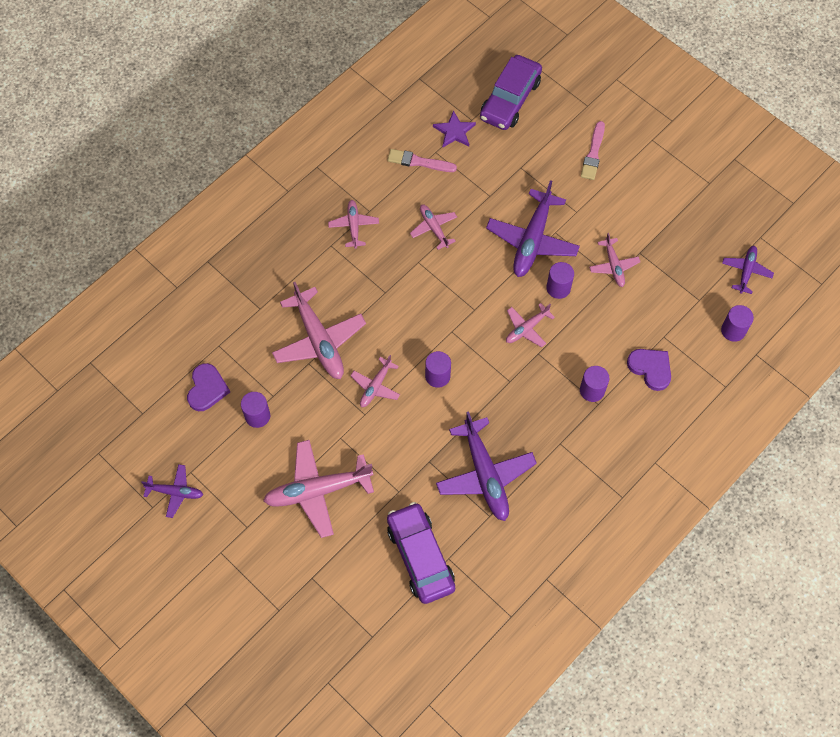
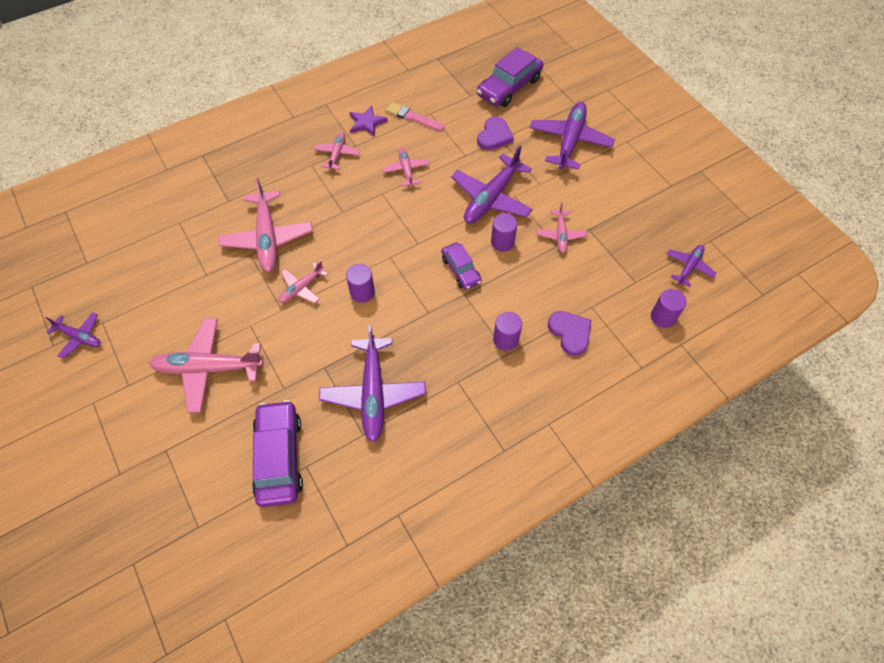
camera: 15 degrees right, 5 degrees down
(207, 389) = (151, 255): purple heart -> purple heart (494, 136)
(257, 416) = (184, 288): purple cylinder -> none
(454, 131) = (452, 101): purple star -> purple star (367, 122)
(526, 328) = (461, 270): pink plane -> purple car
(593, 153) = (569, 141): pink brush -> purple plane

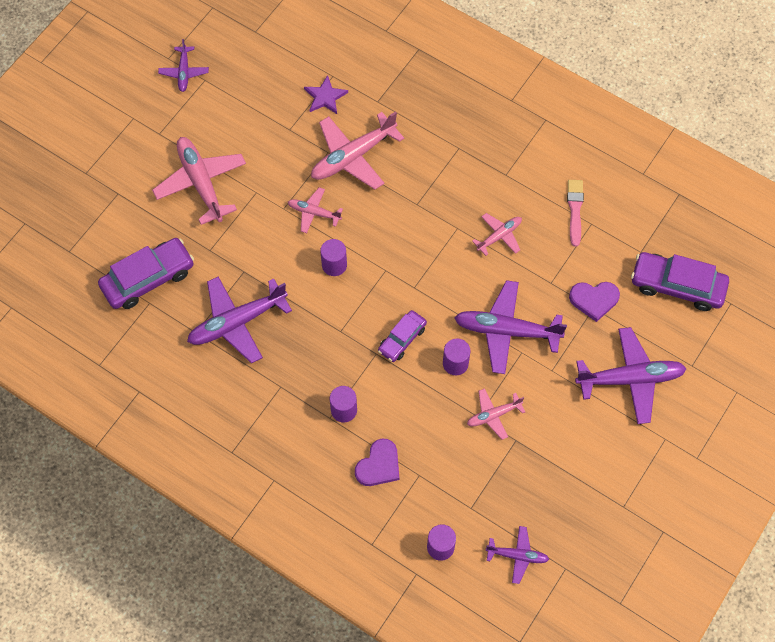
camera: 65 degrees right, 5 degrees up
(337, 154) = (485, 164): pink plane -> none
(367, 122) = (542, 170): purple star -> purple star (325, 97)

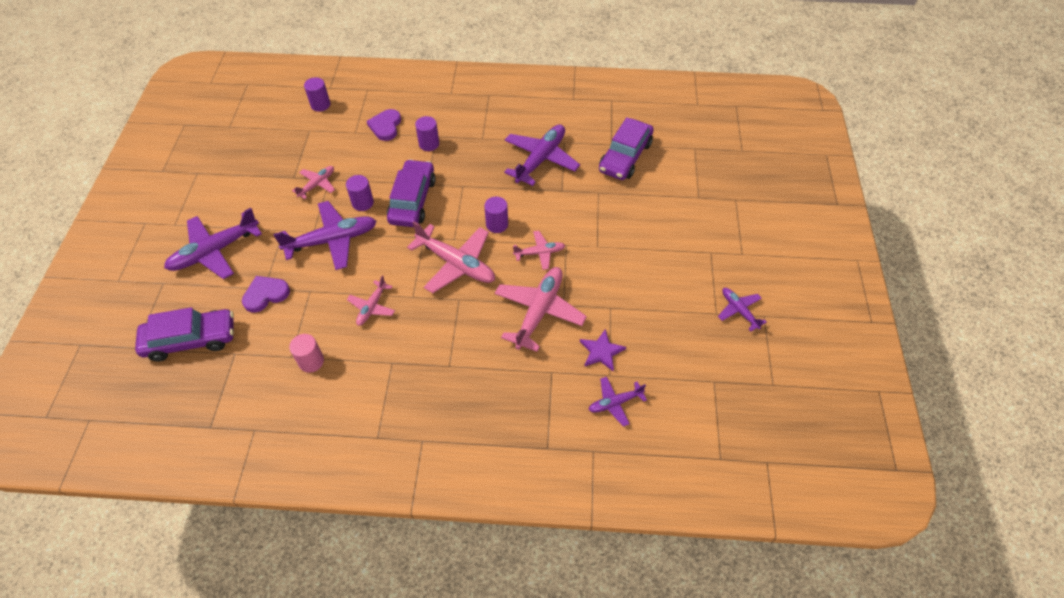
camera: 150 degrees right, 10 degrees down
(201, 183) = (645, 232): pink plane -> pink plane (456, 264)
(402, 339) = (412, 200): purple car -> purple car, size x1.68
(517, 556) = (265, 120): purple plane -> purple plane (615, 403)
(575, 210) = (311, 361): pink brush -> pink cylinder

